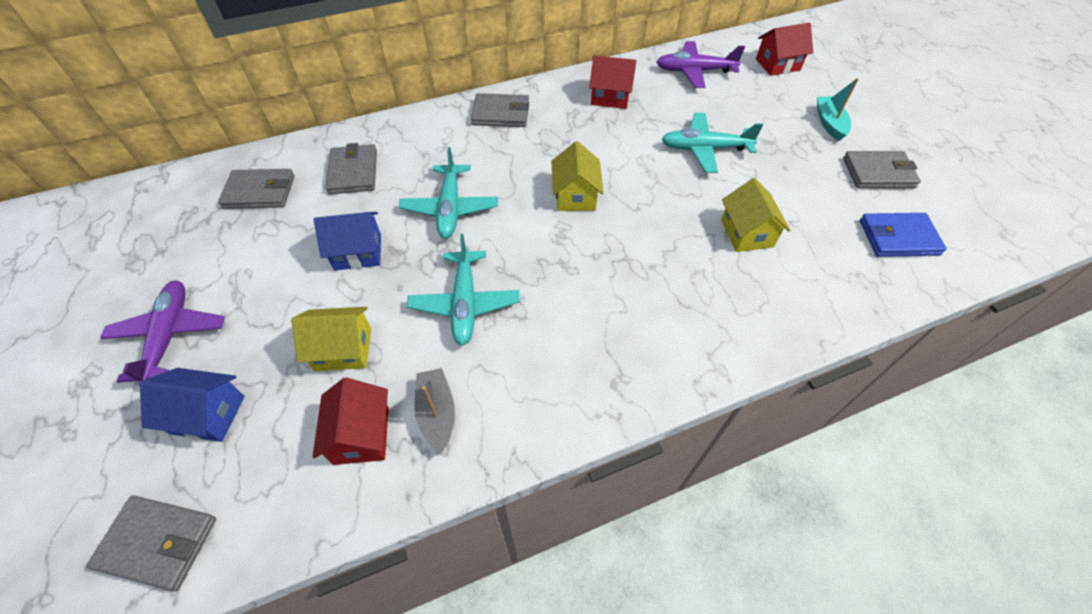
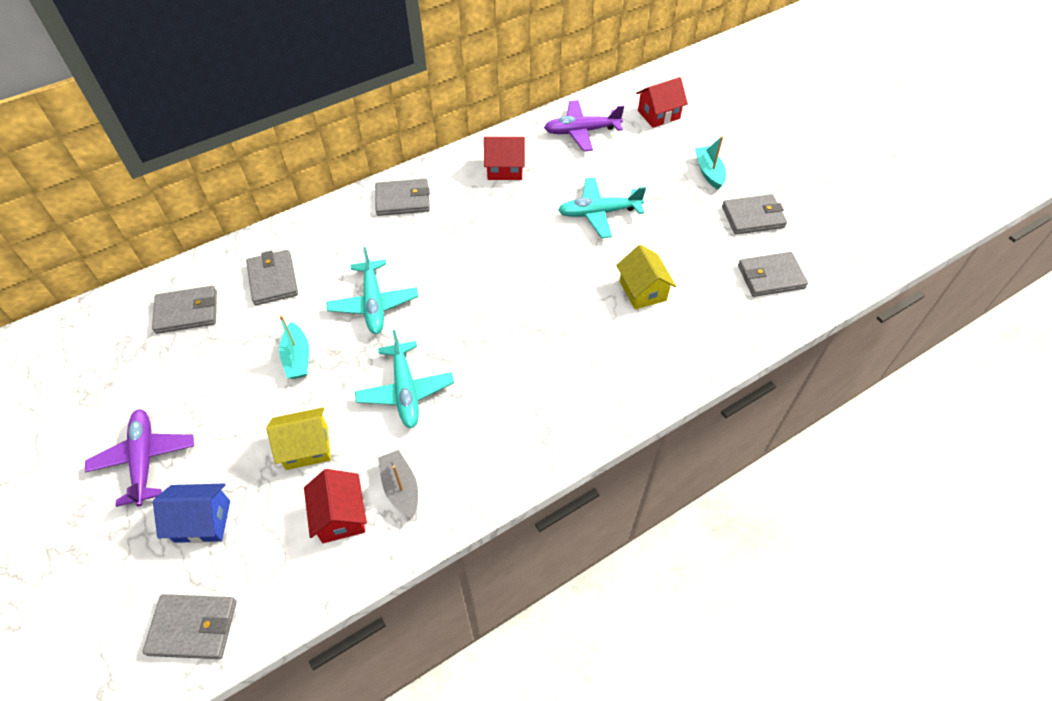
camera: 10 degrees left, 0 degrees up
(358, 252) = (297, 358): blue house -> turquoise boat
(575, 196) = (487, 275): yellow house -> none
(898, 237) = (770, 277): blue wallet -> grey wallet

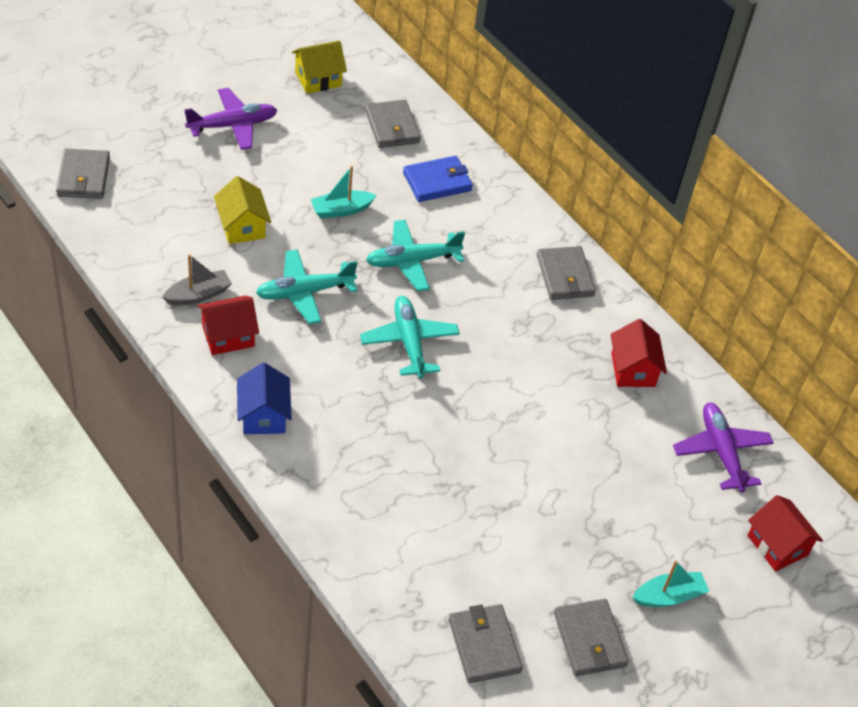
camera: 80 degrees right, 5 degrees down
(202, 521) = (173, 169): blue house -> blue house (263, 415)
(273, 279) = (437, 182): grey wallet -> blue wallet
(340, 516) = (173, 255): red house -> red house (228, 336)
(598, 213) = (571, 464): turquoise plane -> turquoise plane (409, 342)
(642, 291) = (449, 502): yellow house -> yellow house (318, 79)

